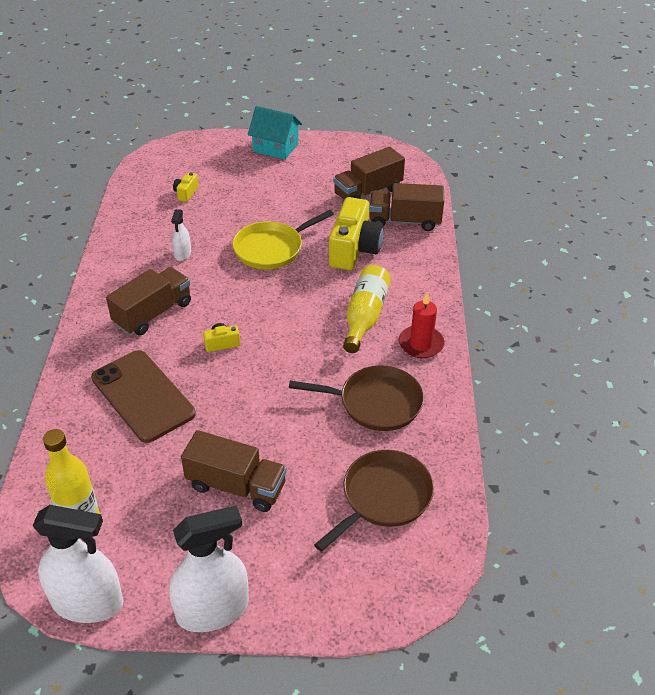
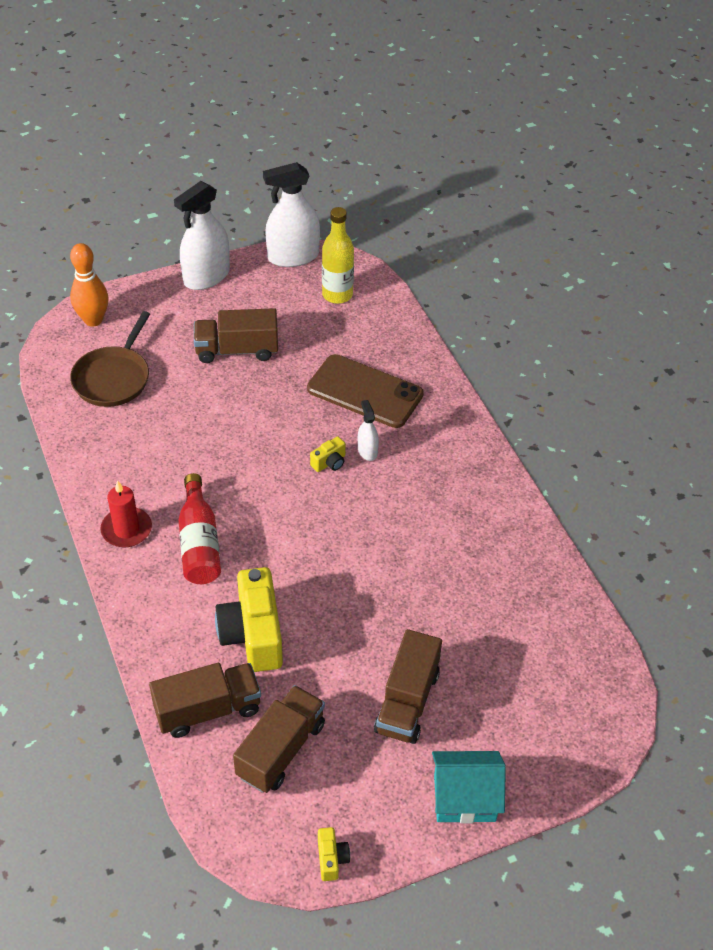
camera: 155 degrees right, 5 degrees up
(153, 313) = (421, 471): brown truck -> brown truck (407, 702)
(182, 254) = (449, 555): white spray bottle -> white spray bottle (367, 451)
(186, 193) = (519, 652): yellow camera -> yellow camera (331, 859)
(271, 249) = (353, 599): yellow pan -> none
(365, 316) = (199, 543): yellow bottle -> red bottle
(376, 403) = (149, 453): brown pan -> none
(380, 590) = (93, 320): none -> orange bowling pin

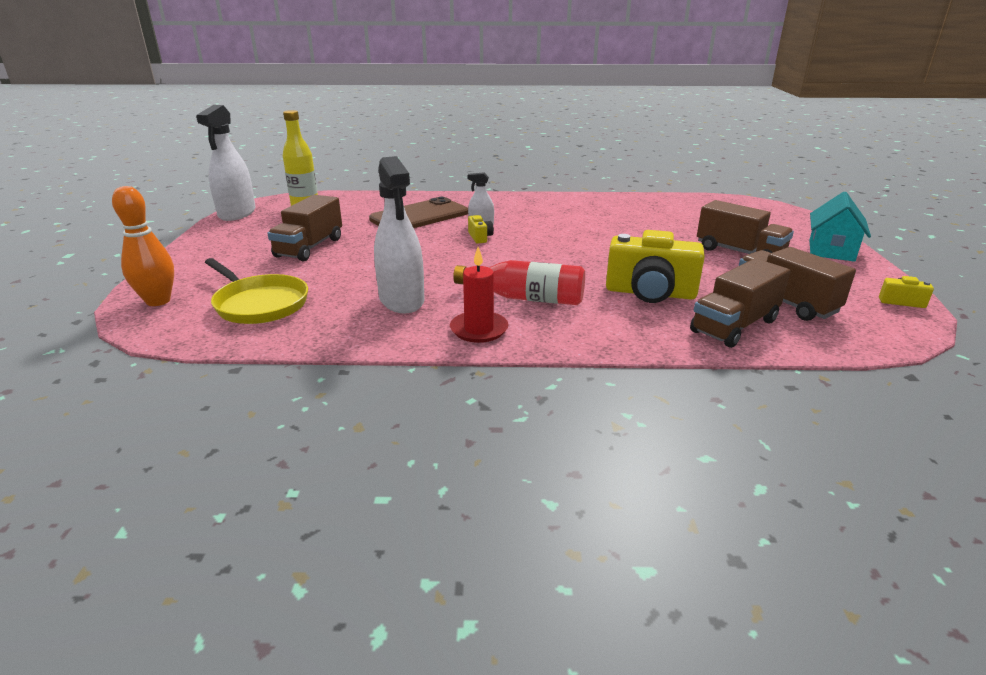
camera: 65 degrees left, 20 degrees down
(113, 378) = (259, 304): brown pan -> yellow pan
(206, 276) = (198, 244): white spray bottle -> white spray bottle (401, 300)
(208, 710) = (734, 326): brown truck -> brown truck turned 135 degrees counterclockwise

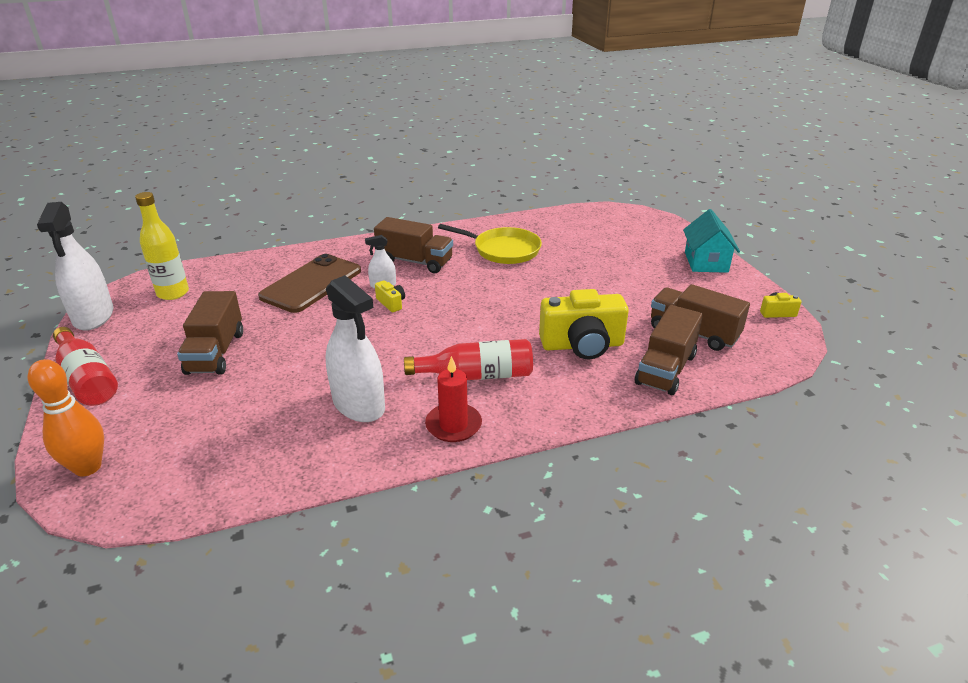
camera: 20 degrees left, 5 degrees up
(202, 248) = (87, 379): none -> red bottle
(259, 304) = (210, 444): yellow pan -> yellow pan (503, 250)
(739, 252) = (634, 278): brown truck -> brown truck (415, 261)

